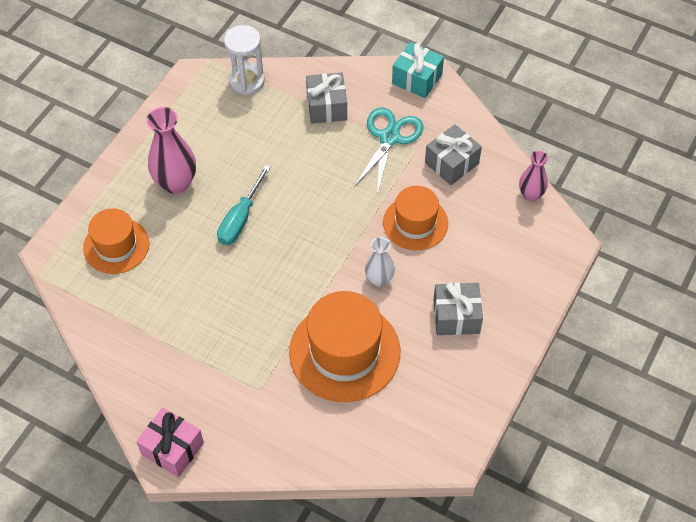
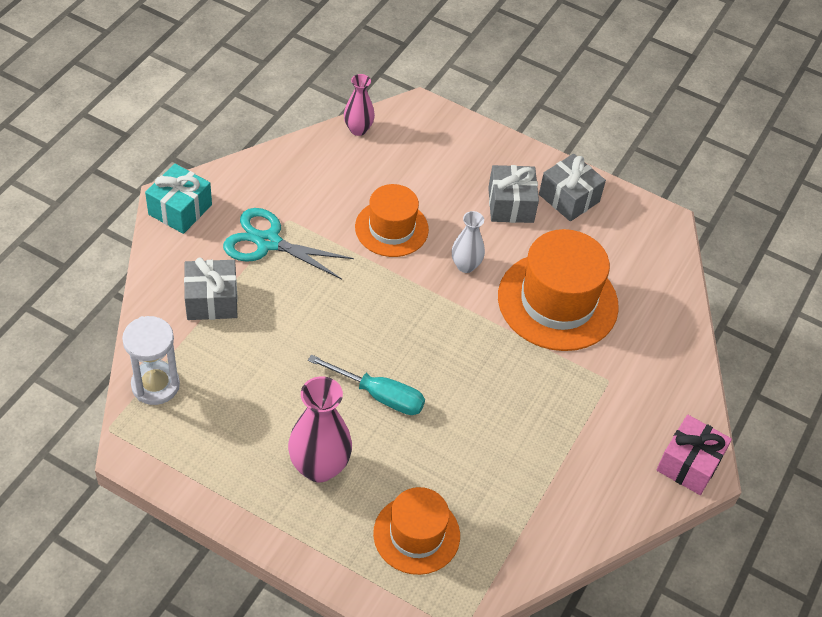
camera: 95 degrees left, 5 degrees down
(451, 163) = (311, 190): grey gift -> grey gift (569, 198)

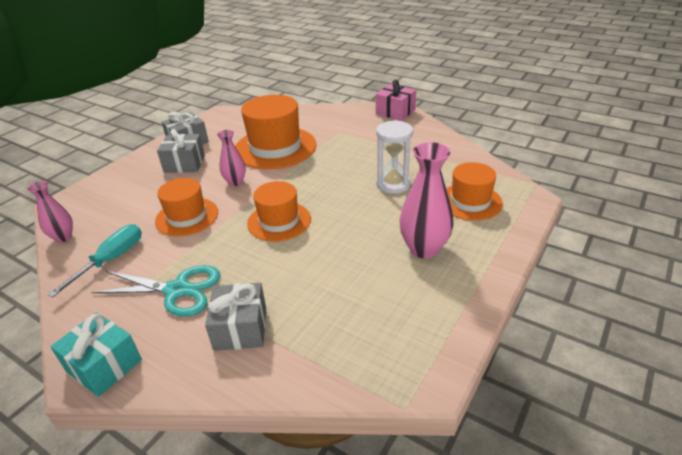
camera: 80 degrees left, 15 degrees down
(155, 385) = (345, 368): white hourglass -> white hourglass (393, 184)
(268, 242) = (177, 290): turquoise scissors -> turquoise scissors turned 105 degrees counterclockwise
(379, 395) = (353, 220): turquoise screwdriver -> turquoise screwdriver (111, 260)
(380, 318) = (279, 221): none -> orange hat
(465, 265) = (235, 182): white vase -> pink vase

